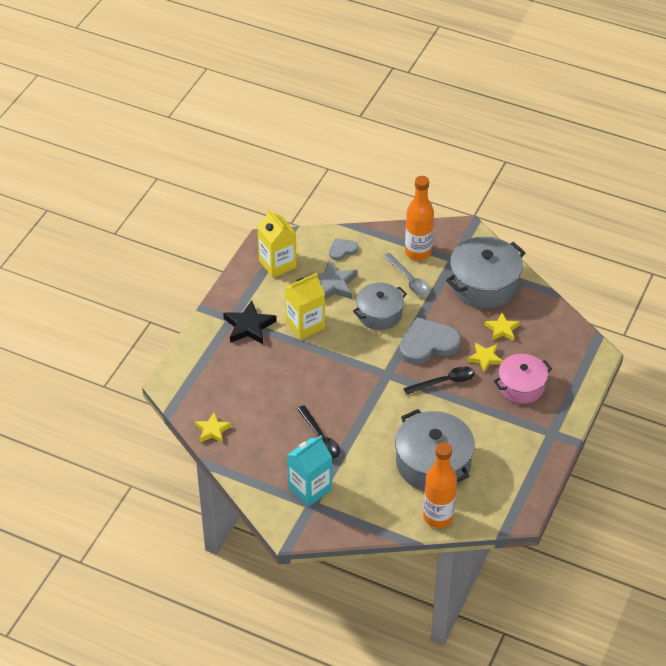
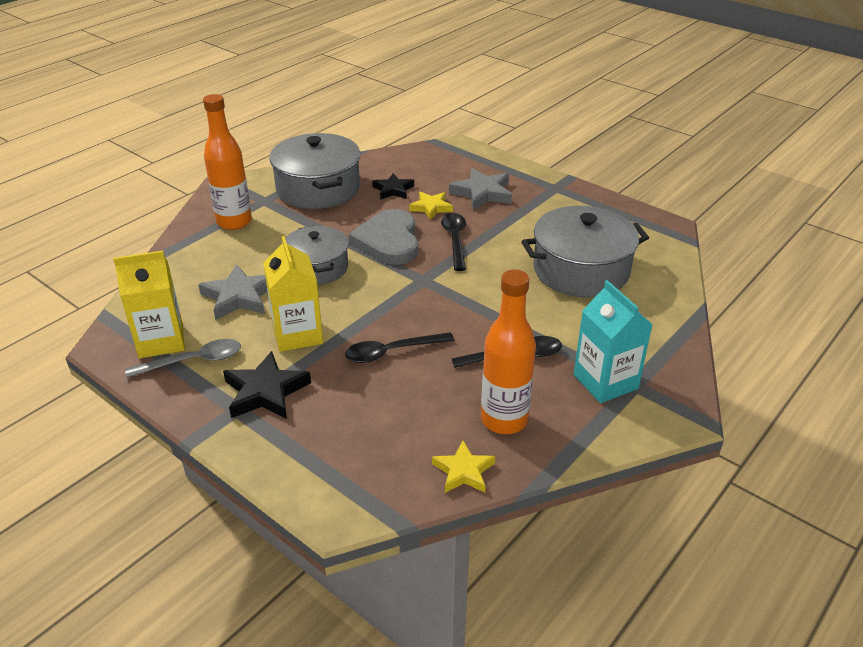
camera: 75 degrees left, 10 degrees down
(303, 375) = (392, 352): none -> black spoon
(342, 250) = (182, 278): grey heart -> none
(409, 280) = (275, 236): grey spoon -> grey spoon (193, 361)
(438, 517) = (666, 281): orange bottle -> orange bottle (504, 420)
(502, 329) = (393, 190): yellow star -> black star
(521, 386) = (482, 193): pink pot -> grey star

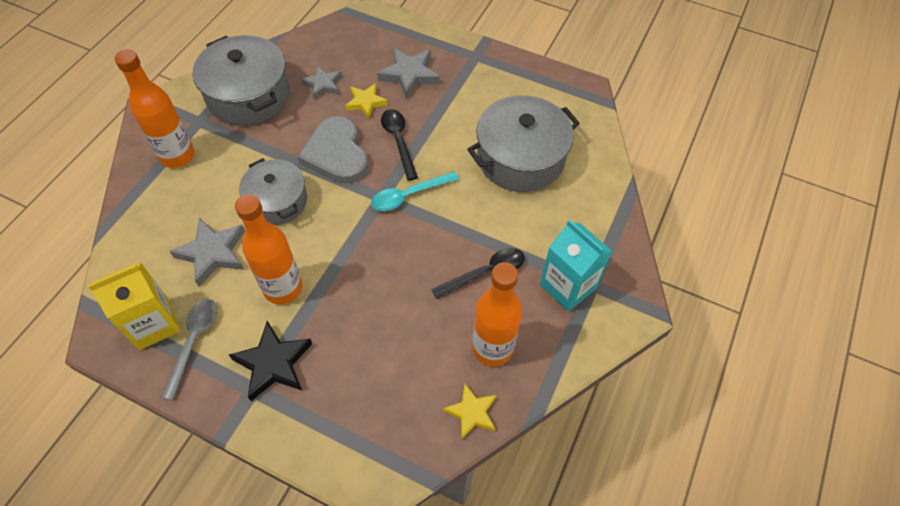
camera: 15 degrees left, 20 degrees up
(193, 361) = (194, 342): grey spoon -> grey spoon turned 45 degrees counterclockwise
(297, 334) = (283, 288): yellow carton -> orange bottle
(392, 352) = (376, 291): black spoon -> none
(393, 190) = (323, 84): black star -> grey star
(452, 282) = (409, 195): none -> turquoise spoon

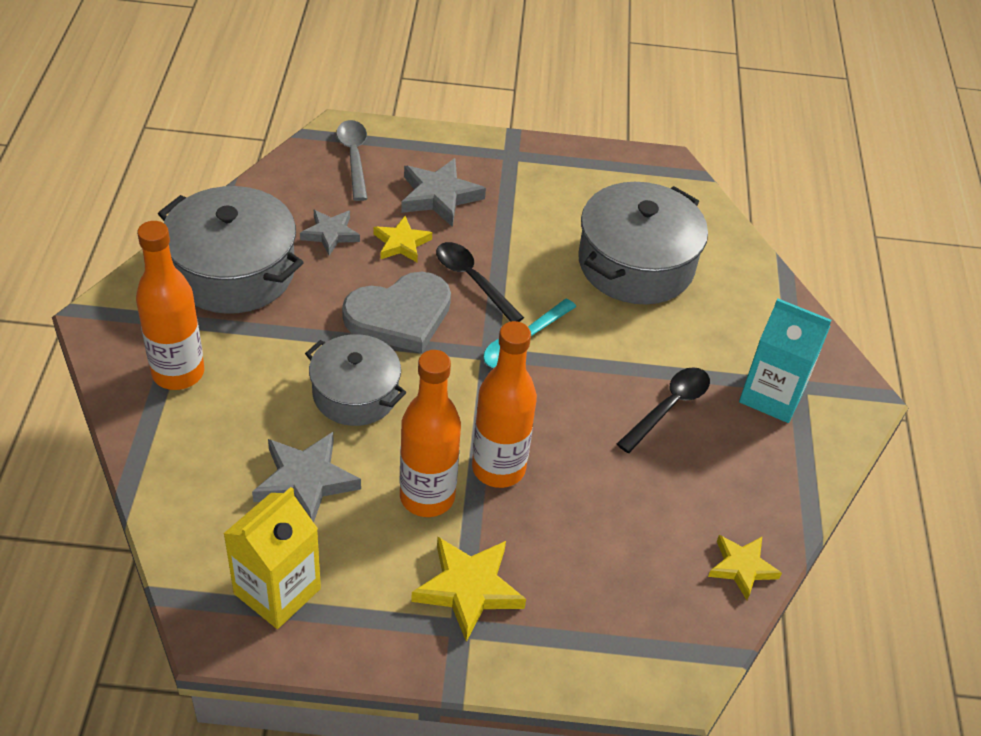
camera: 25 degrees left, 10 degrees down
(194, 342) = (346, 596): grey spoon -> grey spoon (354, 158)
(273, 363) = (468, 589): black star -> yellow star
(336, 153) = (400, 315): grey heart -> grey heart turned 75 degrees counterclockwise
(492, 348) = (725, 489): orange bottle -> orange bottle (498, 468)

